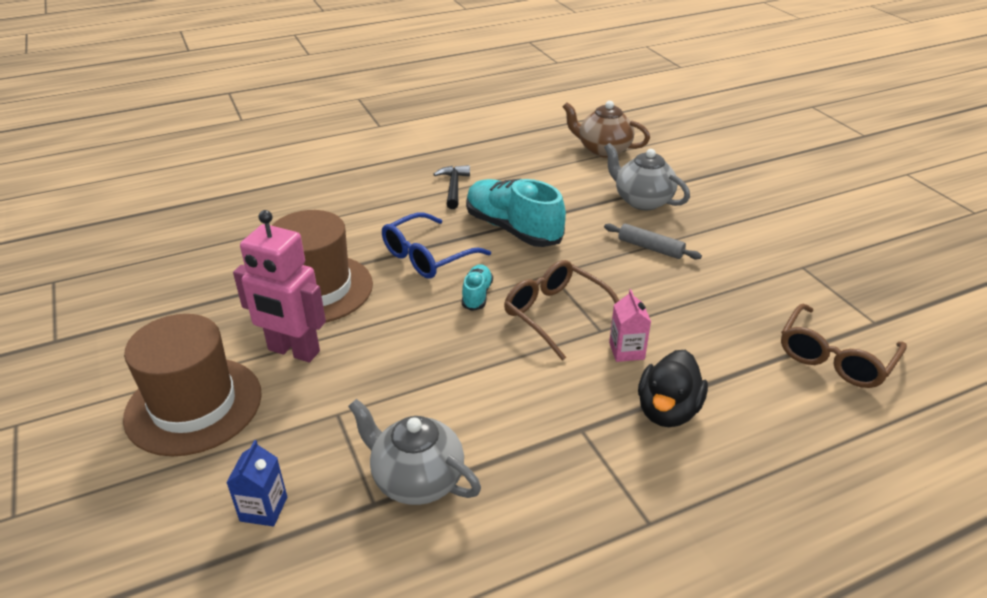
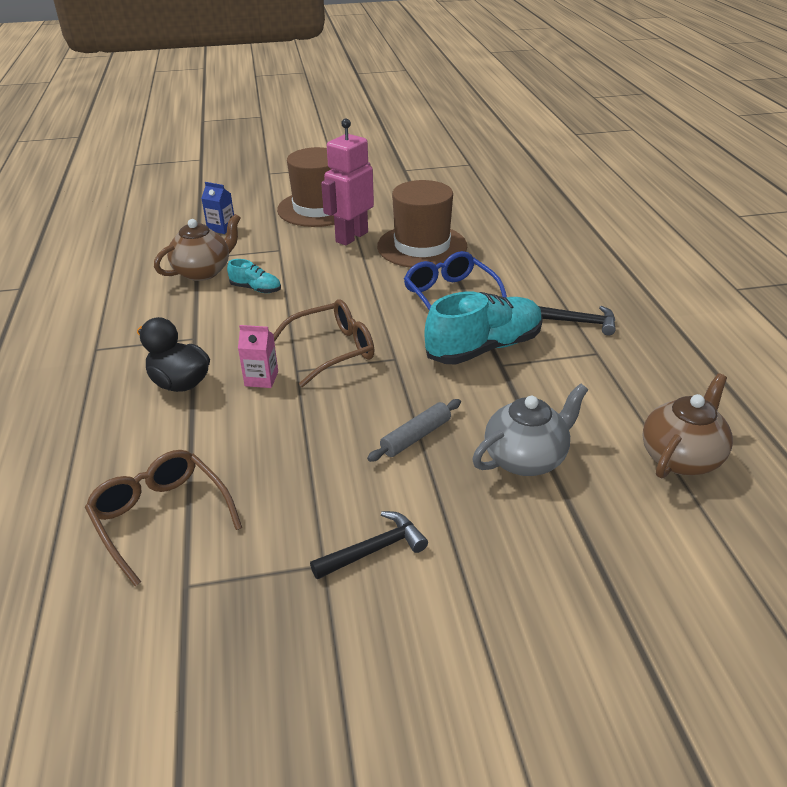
camera: 105 degrees right, 0 degrees up
(416, 480) = (203, 271): grey teapot -> brown teapot
(477, 295) = (380, 314): turquoise shoe -> turquoise shoe (256, 289)
(772, 249) = (374, 549): none -> black hammer

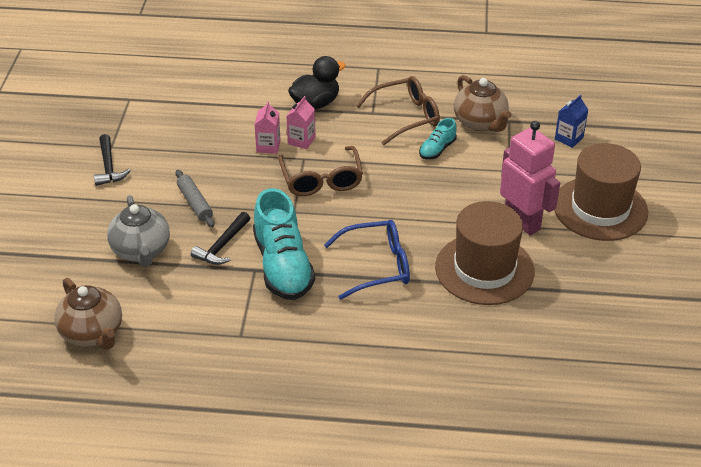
camera: 105 degrees right, 5 degrees up
(161, 517) = (185, 92): brown glasses -> brown glasses (406, 116)
(280, 402) = (268, 146): none -> pink carton
(580, 322) = (292, 342): black hammer -> black hammer (222, 246)

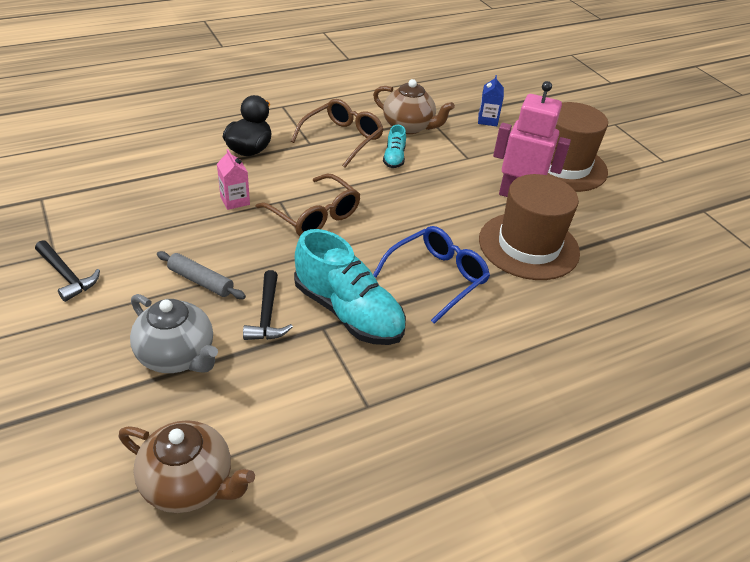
camera: 35 degrees left, 0 degrees up
(301, 140) = (264, 186): pink carton -> none

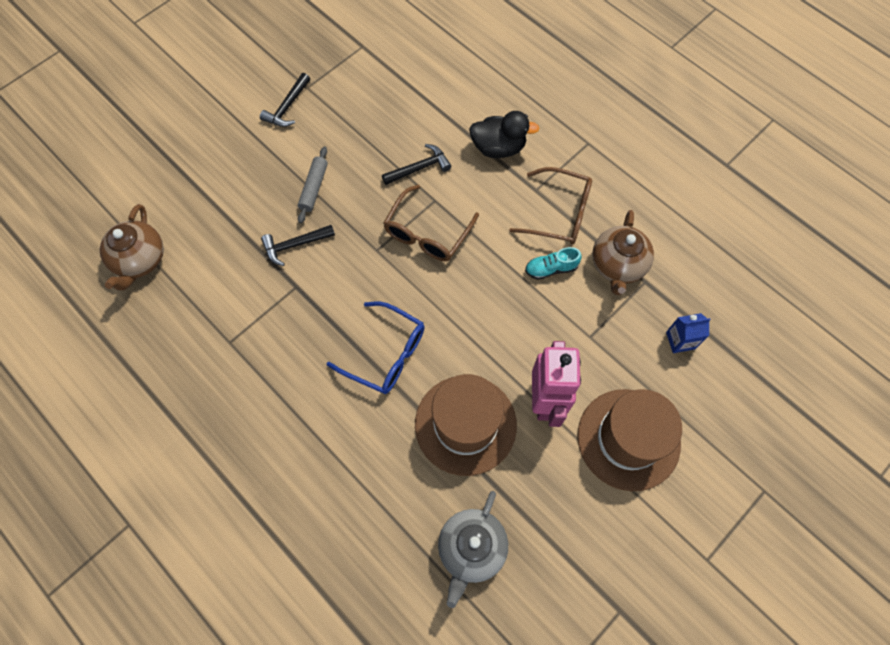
camera: 75 degrees right, 25 degrees up
(177, 356) = (237, 207): grey teapot -> grey teapot (471, 549)
(235, 200) = (419, 168): pink carton -> black hammer
(348, 312) = (318, 299): turquoise shoe -> none

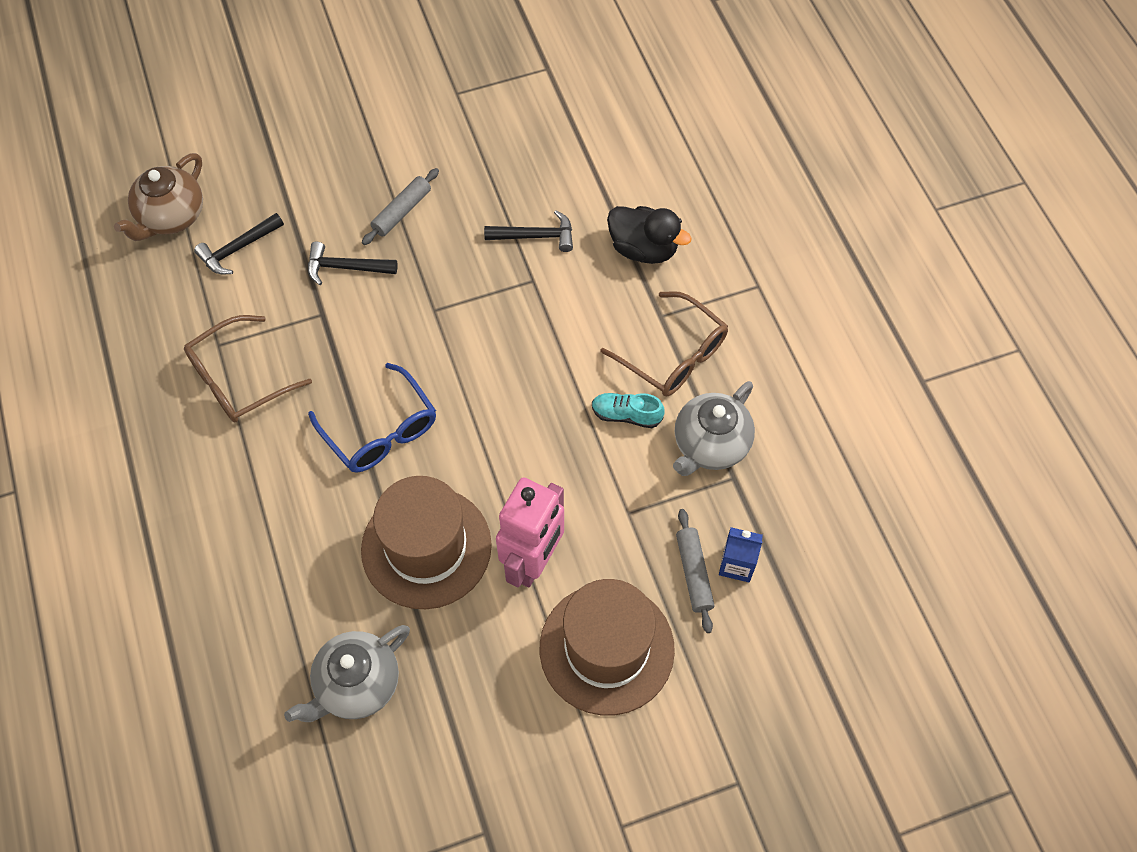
camera: 25 degrees right, 5 degrees down
(287, 107) = (422, 108): black hammer -> black hammer (238, 249)
(427, 233) = (502, 314): brown glasses -> brown glasses (238, 379)
(617, 265) = (710, 445): brown teapot -> grey teapot
(656, 359) = (693, 573): none -> grey rolling pin

